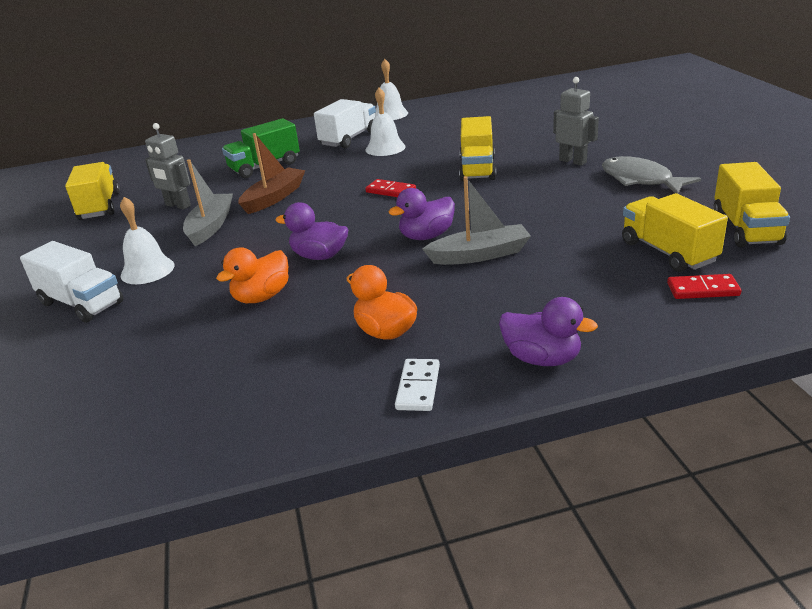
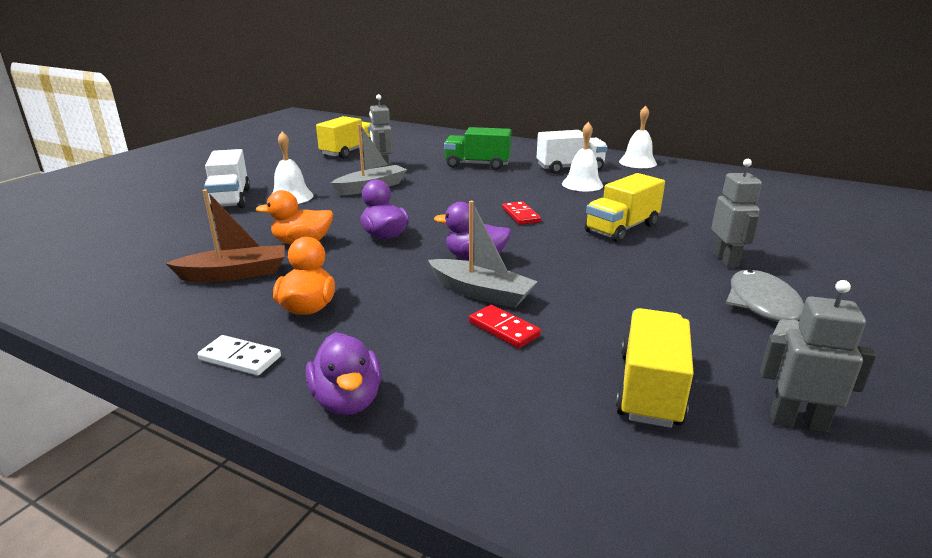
camera: 40 degrees right, 5 degrees down
(274, 198) = (440, 186): brown boat -> brown boat (235, 274)
(418, 387) = (240, 358): white domino -> white domino turned 60 degrees clockwise
(702, 289) = (608, 447): red domino -> red domino (504, 329)
(746, 229) = (797, 422): yellow truck -> grey robot

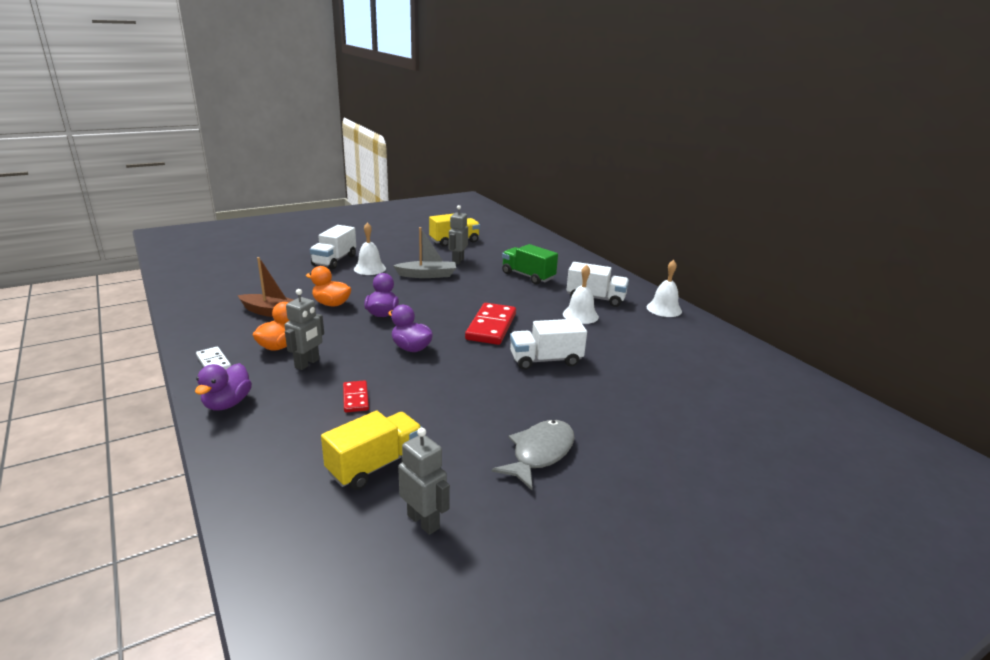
camera: 30 degrees right, 0 degrees up
(481, 293) = (378, 372): grey boat -> none
(520, 215) = (491, 326): red domino -> red domino, size x1.87
(621, 228) = (545, 360): yellow truck -> white truck
(726, 260) = (579, 411): grey robot -> grey robot (307, 363)

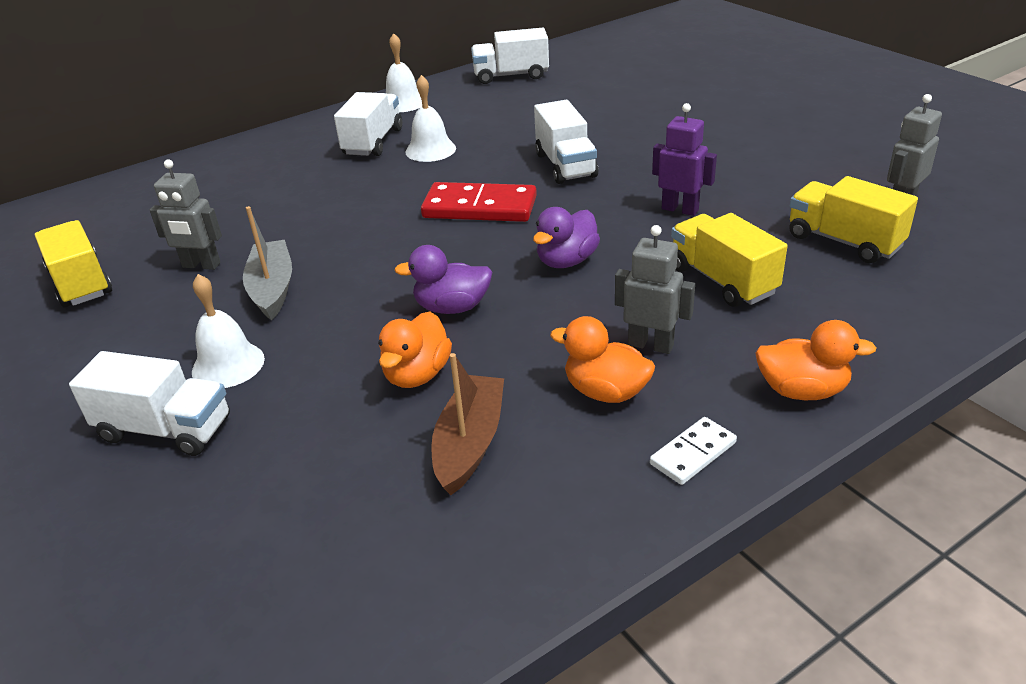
camera: 90 degrees left, 10 degrees up
(227, 403) = (802, 390): purple duck -> orange duck
(356, 398) = (722, 280): red domino -> yellow truck
(459, 397) = (680, 209): none -> purple robot
(528, 276) = (285, 194): green truck -> none
(539, 453) = (757, 158): grey fish -> none
(728, 352) = (511, 76): none -> white truck

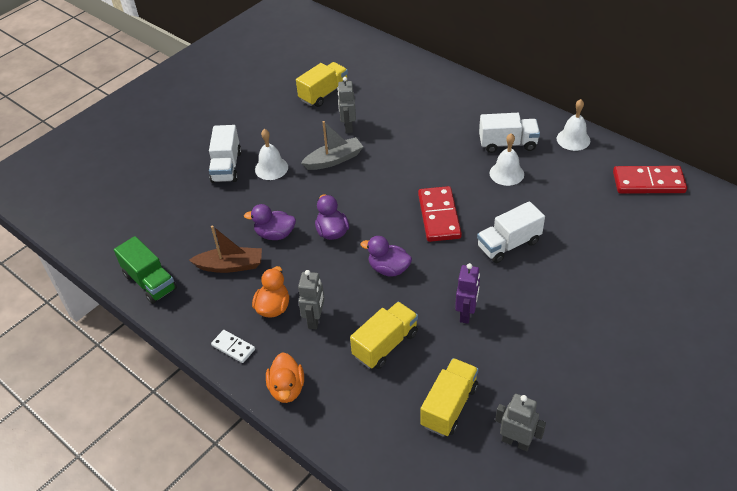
camera: 75 degrees right, 10 degrees up
(417, 374) = (275, 234): orange duck -> purple duck
(454, 588) = (150, 282): none -> green truck
(511, 76) = (648, 182): white truck -> red domino

